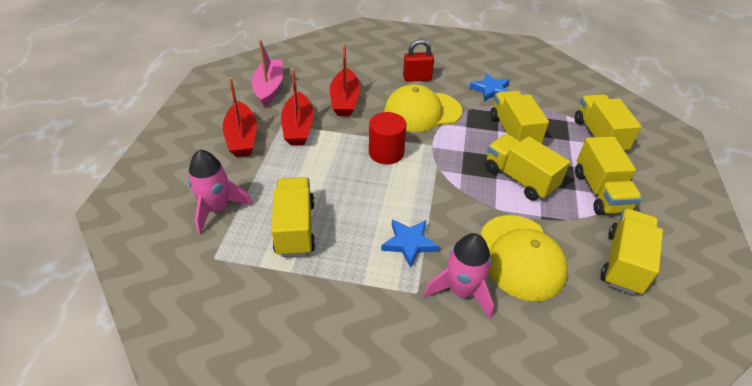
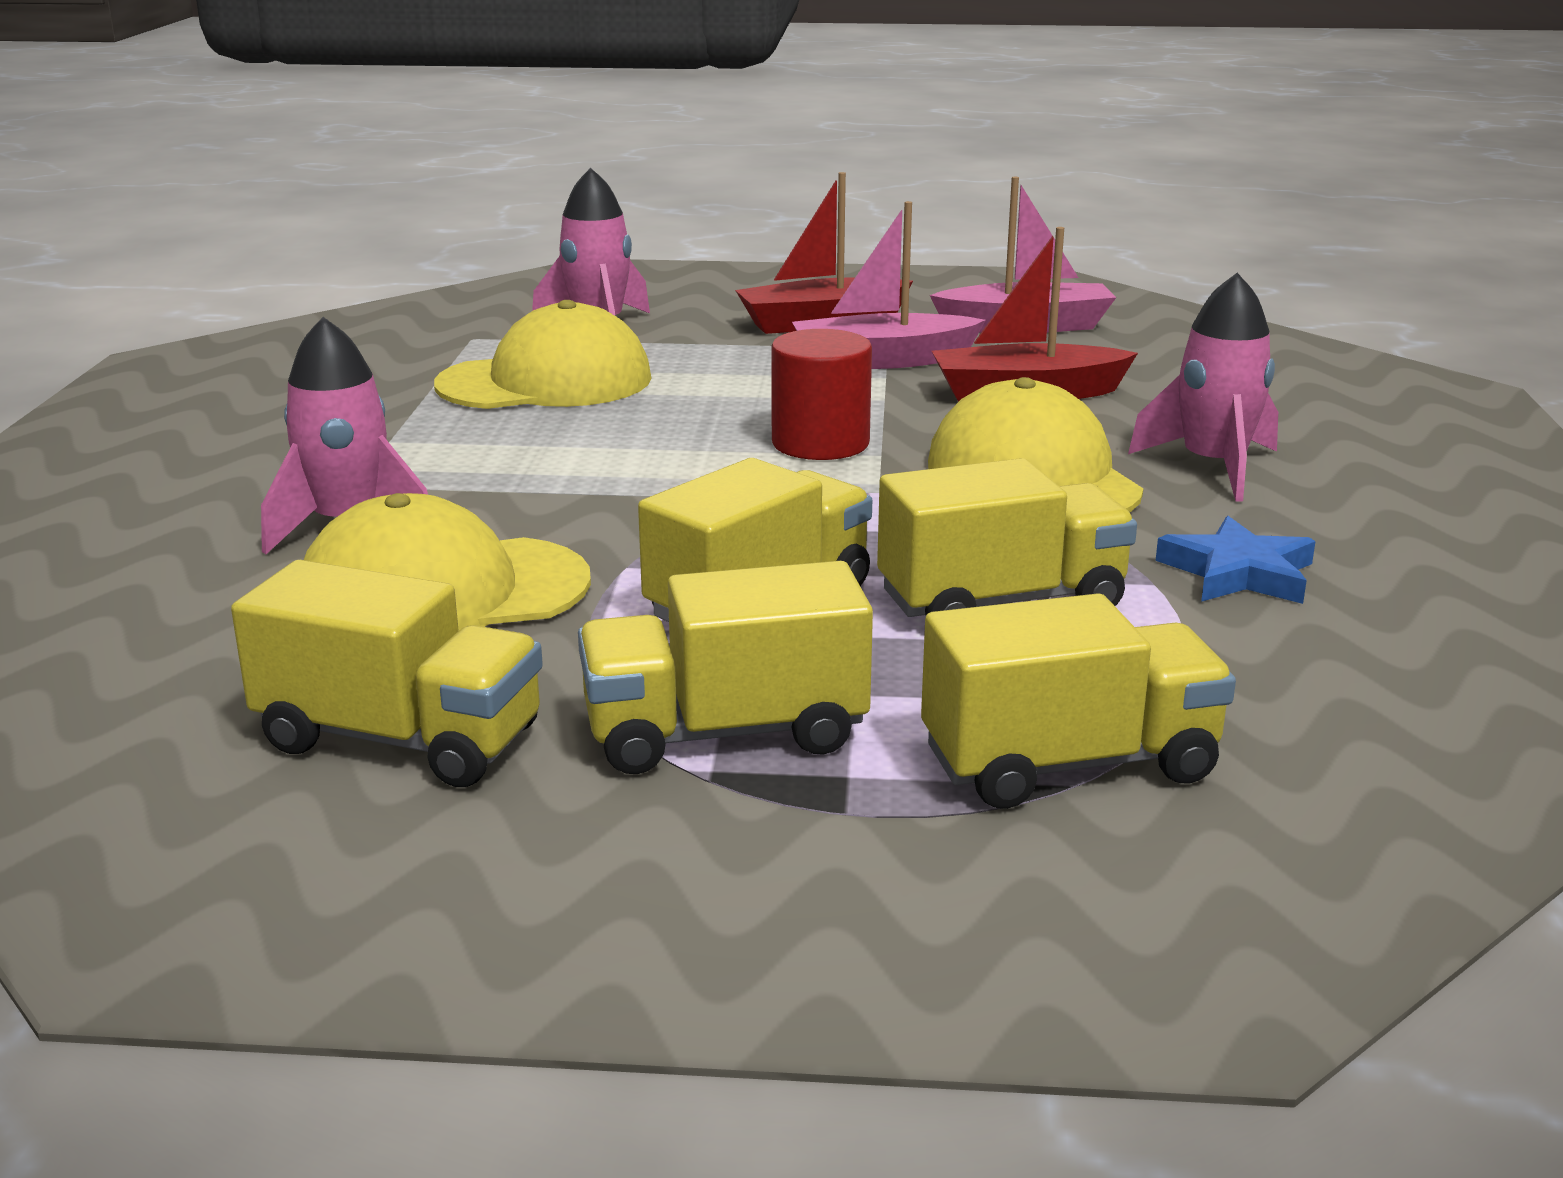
camera: 85 degrees right, 20 degrees down
(295, 228) = (545, 382): yellow truck -> yellow cap
(298, 127) = (882, 361): red boat -> pink boat
(409, 243) = (498, 474): blue star -> none
(417, 78) = (1213, 467): red padlock -> pink rocket

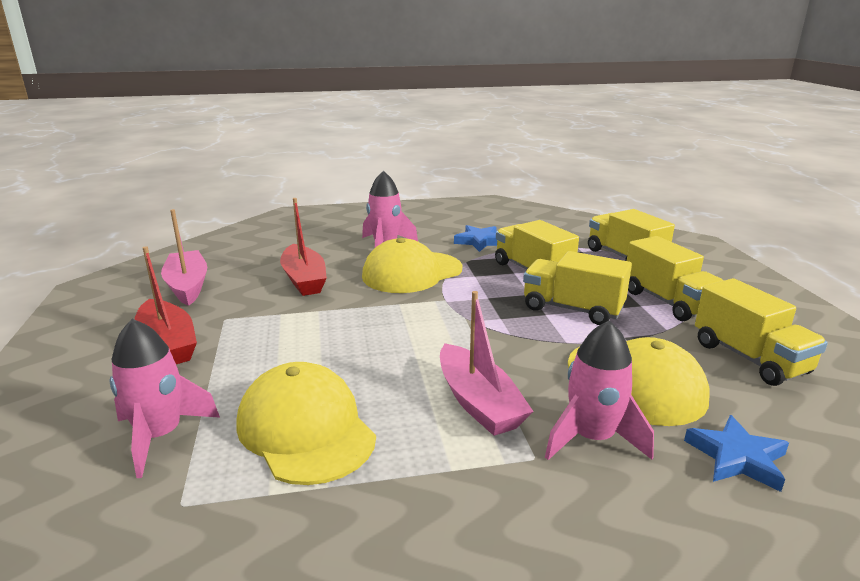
camera: 105 degrees left, 0 degrees up
(188, 612) = (737, 458): none -> blue star
(400, 739) = (749, 358): yellow truck -> yellow truck turned 150 degrees clockwise
(820, 443) = (391, 318): red cylinder -> none
(882, 361) = (251, 317): pink boat -> pink boat (478, 402)

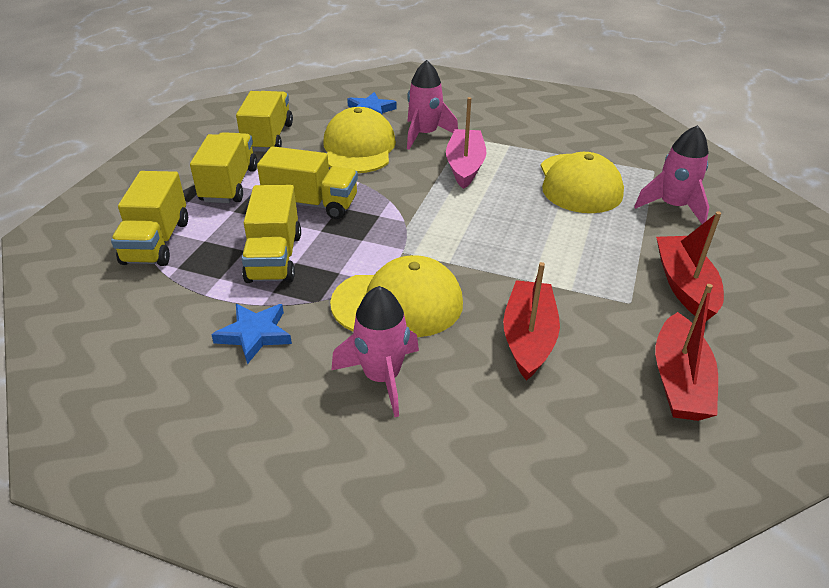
camera: 150 degrees left, 15 degrees up
(187, 286) = (679, 380): pink boat -> red boat
(572, 309) = (311, 204): yellow truck -> yellow truck turned 45 degrees counterclockwise

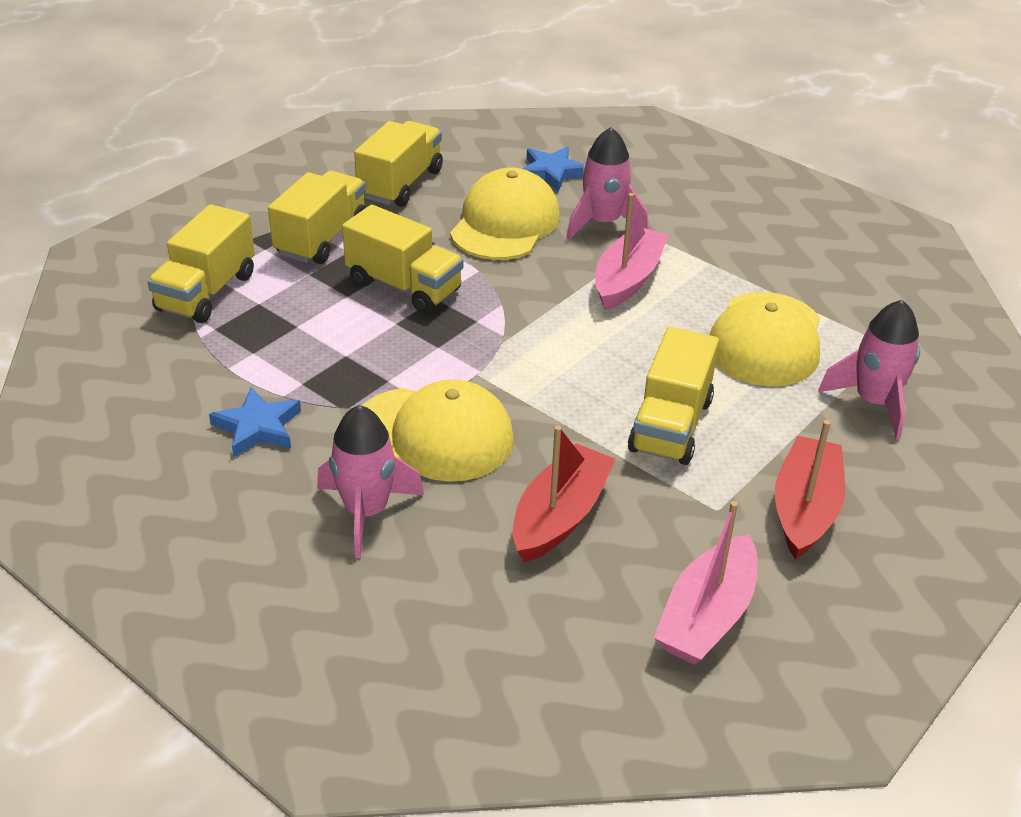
camera: 20 degrees right, 0 degrees up
(274, 258) = (325, 344): yellow truck -> yellow truck (671, 425)
(679, 380) = (707, 616): red boat -> pink boat

